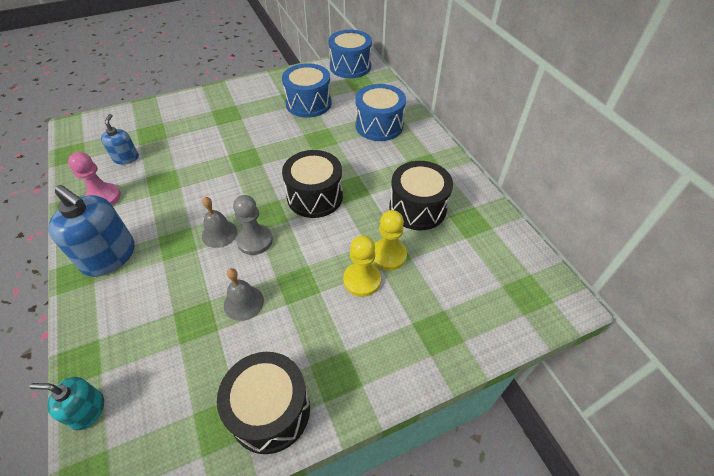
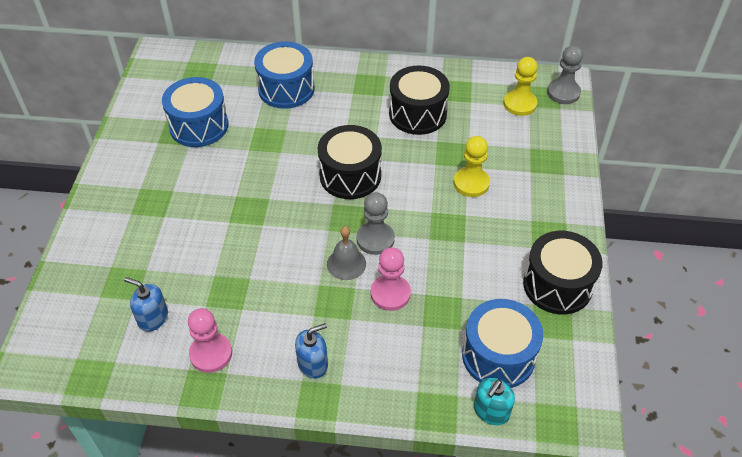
camera: 60 degrees left, 0 degrees up
(109, 256) = (313, 364): blue soap dispenser -> blue soap dispenser, size x0.55
(200, 275) = (390, 293): none -> pink pawn
(243, 303) = (444, 270): grey bell -> none
(350, 66) = (163, 67): blue drum -> blue drum (498, 356)
(388, 255) = (456, 156): yellow pawn -> yellow pawn (519, 104)
(549, 308) = (563, 93): none -> grey pawn

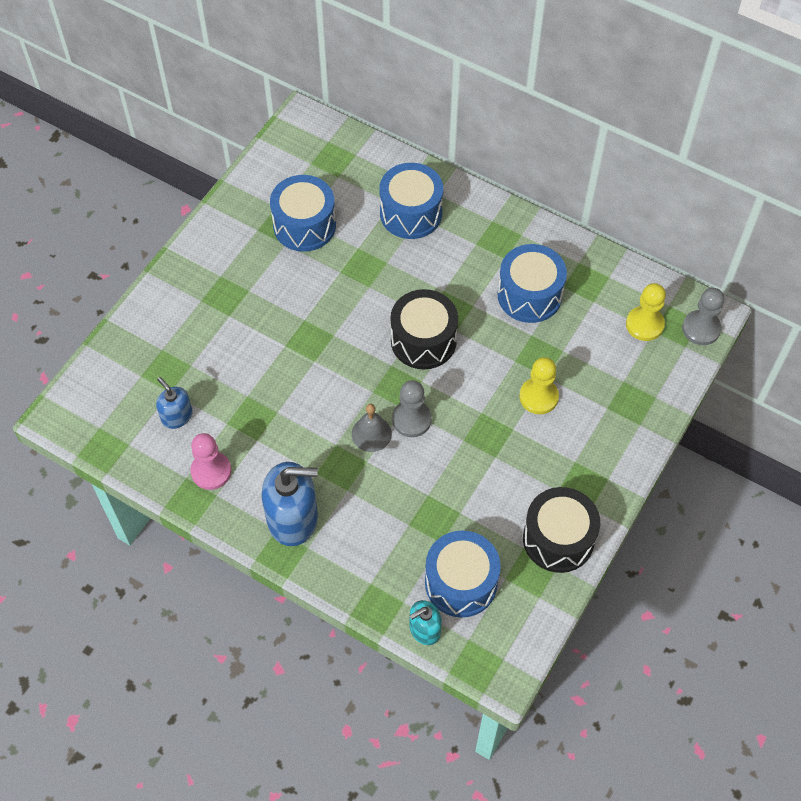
camera: 25 degrees right, 10 degrees up
(313, 364) = (293, 518): blue soap dispenser -> blue soap dispenser, size x1.82
(390, 293) = (396, 481): pink pawn -> none
(417, 114) = (529, 295): black drum -> blue drum

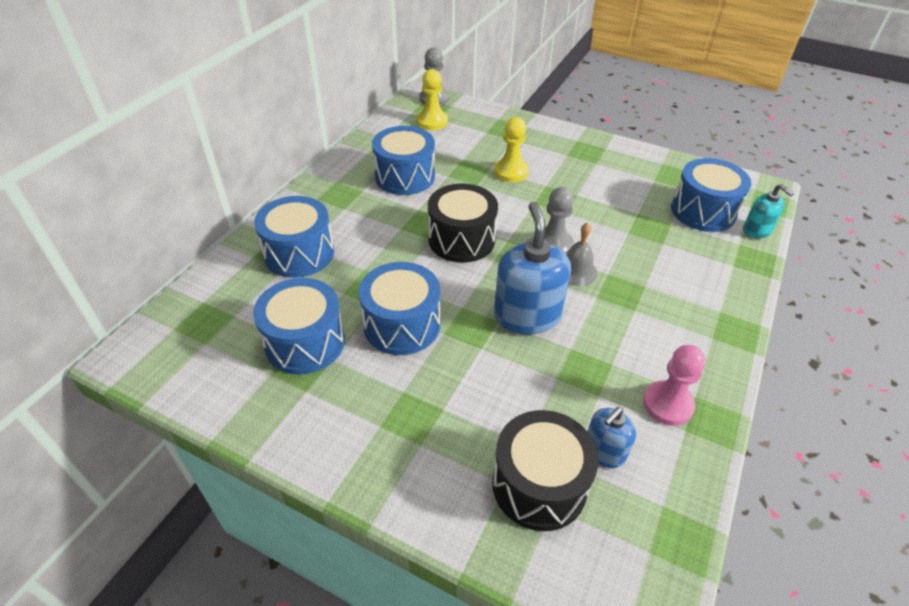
camera: 95 degrees left, 15 degrees down
(293, 518) = (694, 325): blue soap dispenser -> blue soap dispenser (527, 315)
(316, 290) = (402, 325): none -> blue drum
(558, 539) = (639, 163): black drum -> black drum (539, 485)

